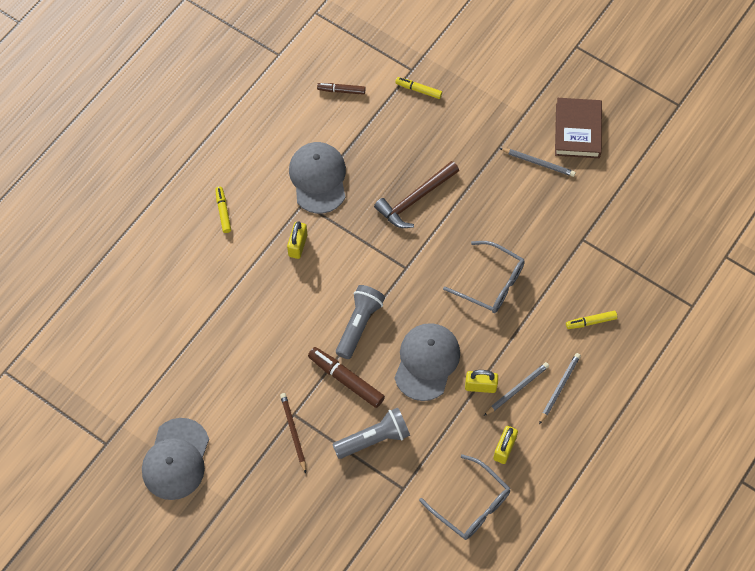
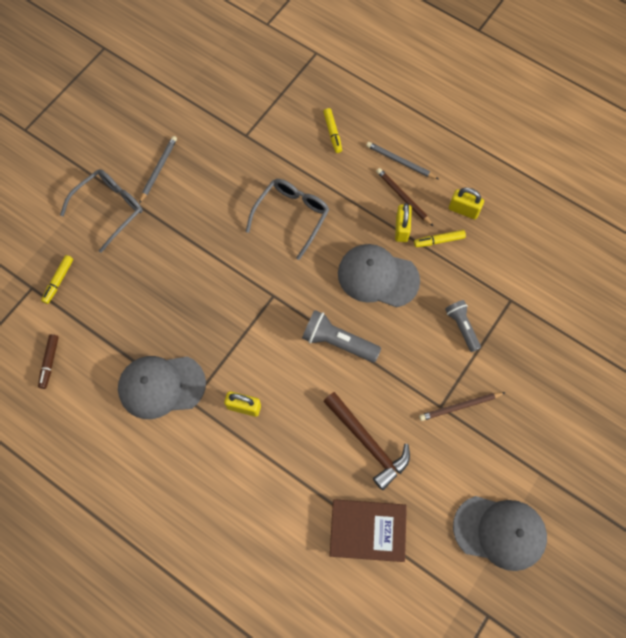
camera: 90 degrees left, 5 degrees up
(223, 211) = (197, 493): yellow marker -> yellow marker (439, 240)
(346, 379) = (399, 354): brown marker -> none
(373, 439) = (462, 327): grey flashlight -> grey flashlight, size x0.67
(415, 199) = (193, 286): brown hammer -> brown hammer (368, 443)
(471, 504) = (521, 240): grey glasses -> grey glasses (109, 209)
(517, 389) = (403, 197): grey pencil -> brown pencil
(577, 130) = (124, 133): brown book -> brown book (367, 530)

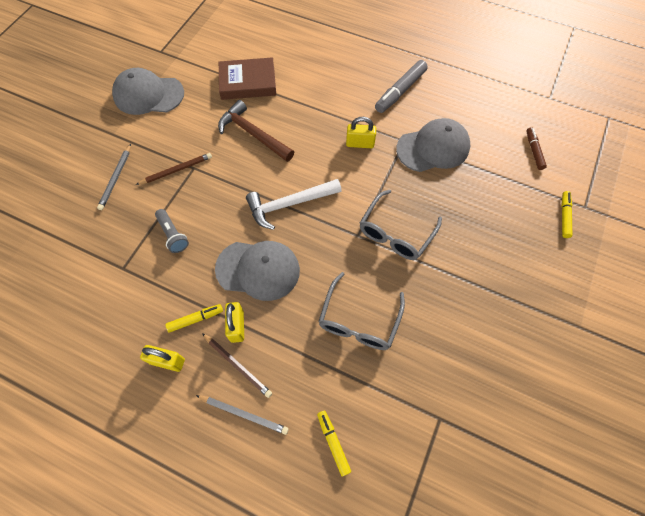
camera: 170 degrees right, 5 degrees down
(109, 209) = (554, 295): grey glasses -> grey glasses (396, 233)
(158, 169) = (524, 352): grey pencil -> grey pencil (116, 178)
(172, 479) = (400, 91): none -> grey marker
(338, 342) = (289, 204): grey flashlight -> white hammer

